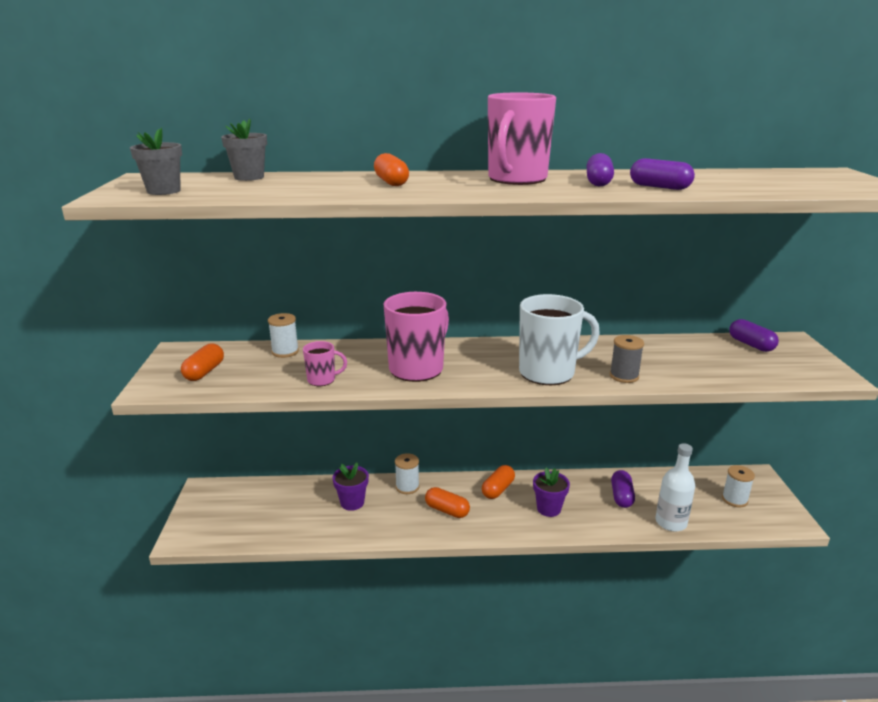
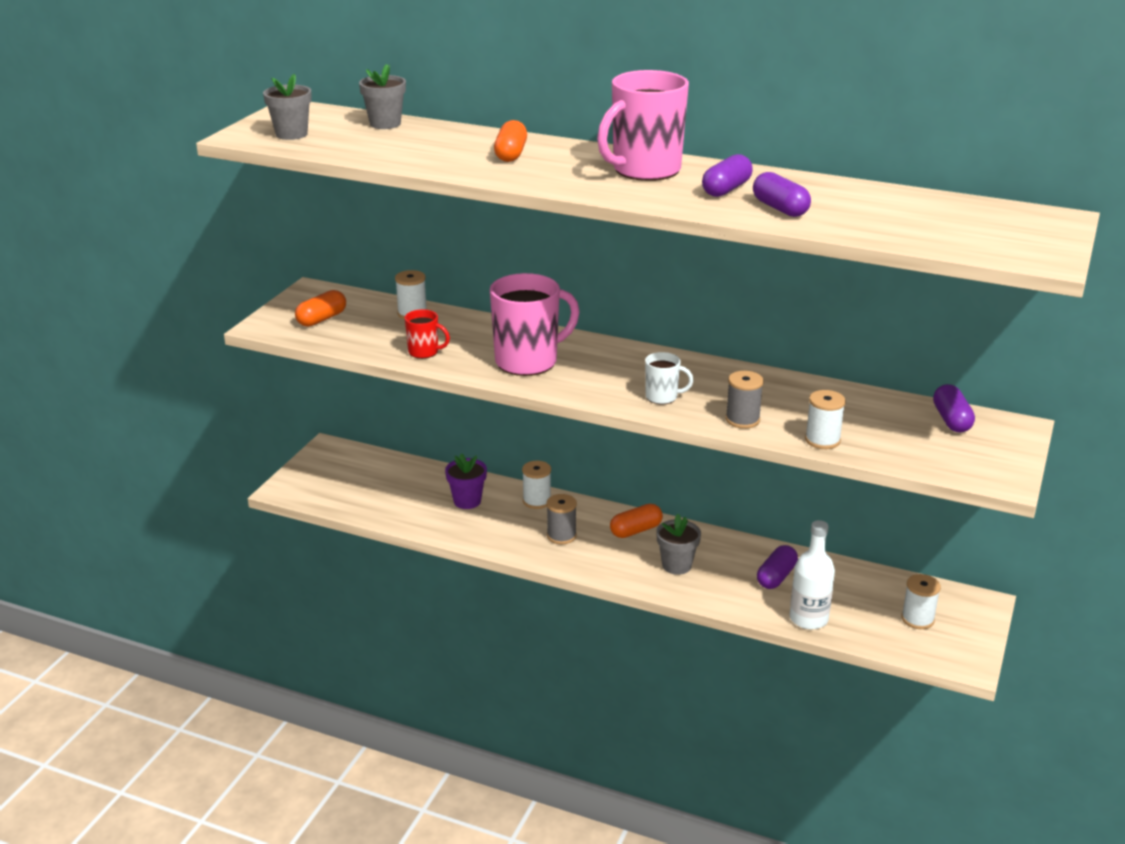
camera: 25 degrees right, 5 degrees up
(322, 380) = (424, 352): pink mug -> red mug
(447, 510) = (561, 536): orange capsule -> grey spool
(548, 373) = (662, 397): white mug -> white mug, size x0.49
(548, 509) = (676, 565): purple flower pot -> grey flower pot
(694, 378) = (822, 440): none -> white spool

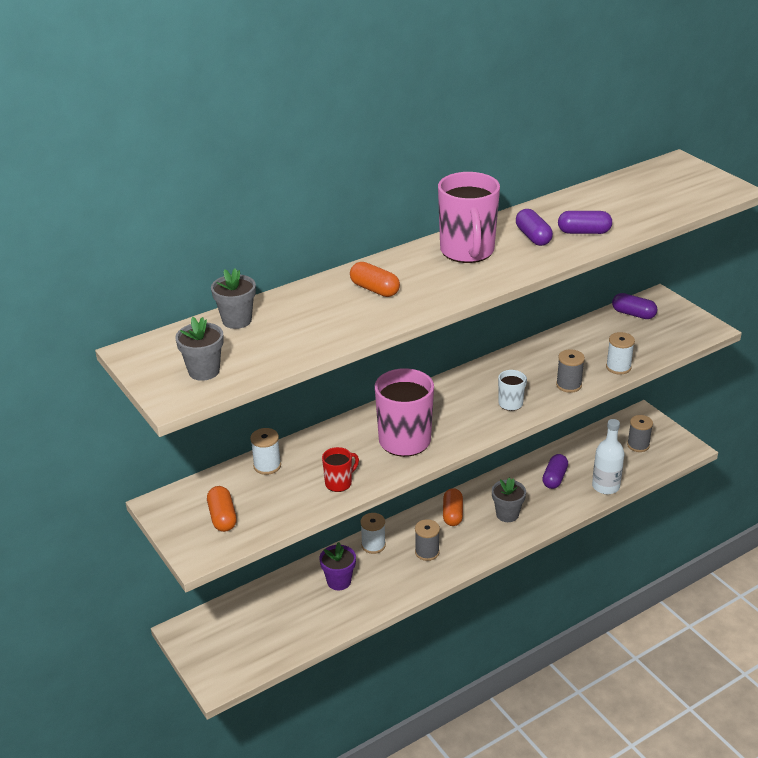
camera: 55 degrees left, 5 degrees up
(776, 577) = (554, 478): purple capsule -> purple capsule turned 45 degrees clockwise
(917, 619) = (638, 445): white spool -> grey spool

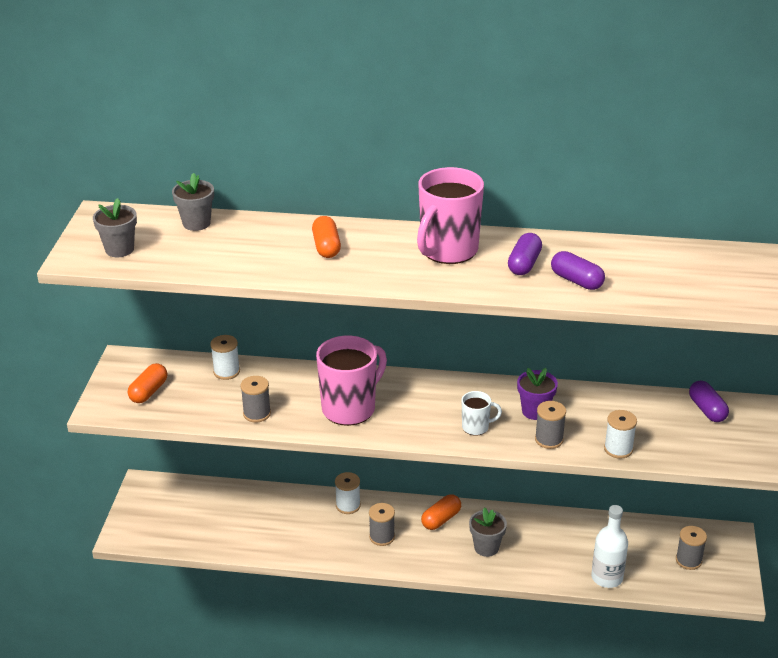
camera: 40 degrees right, 0 degrees up
(339, 483) = (257, 414): red mug -> grey spool
(339, 581) = (289, 517): purple flower pot -> purple flower pot (535, 411)
(554, 478) = (568, 542): purple capsule -> none

